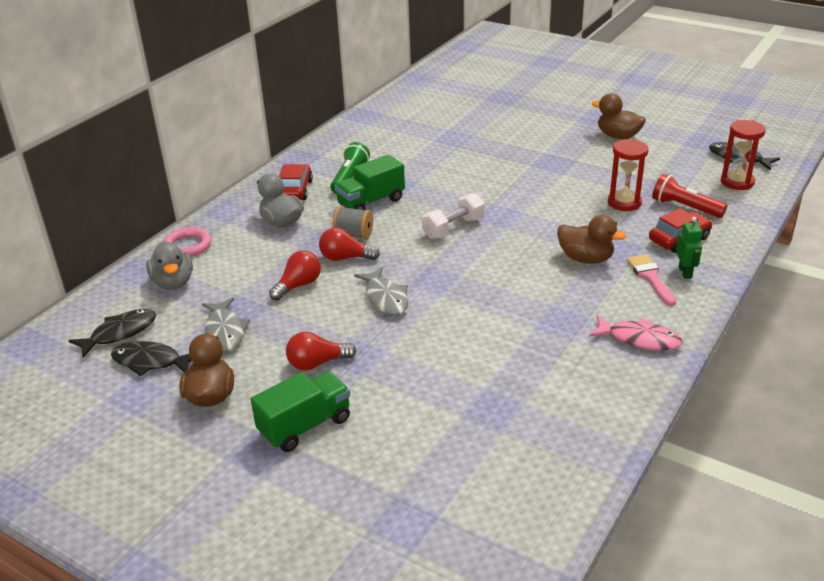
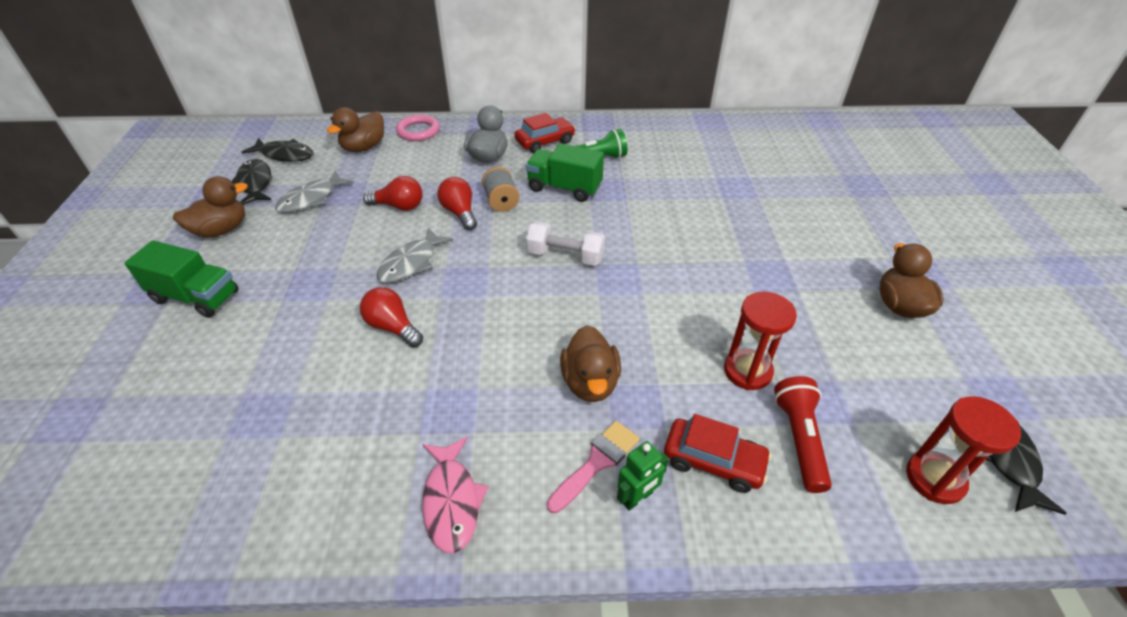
camera: 55 degrees right, 10 degrees up
(173, 282) = (364, 147): grey duck -> brown duck
(317, 363) = (288, 265): red light bulb -> red light bulb (393, 327)

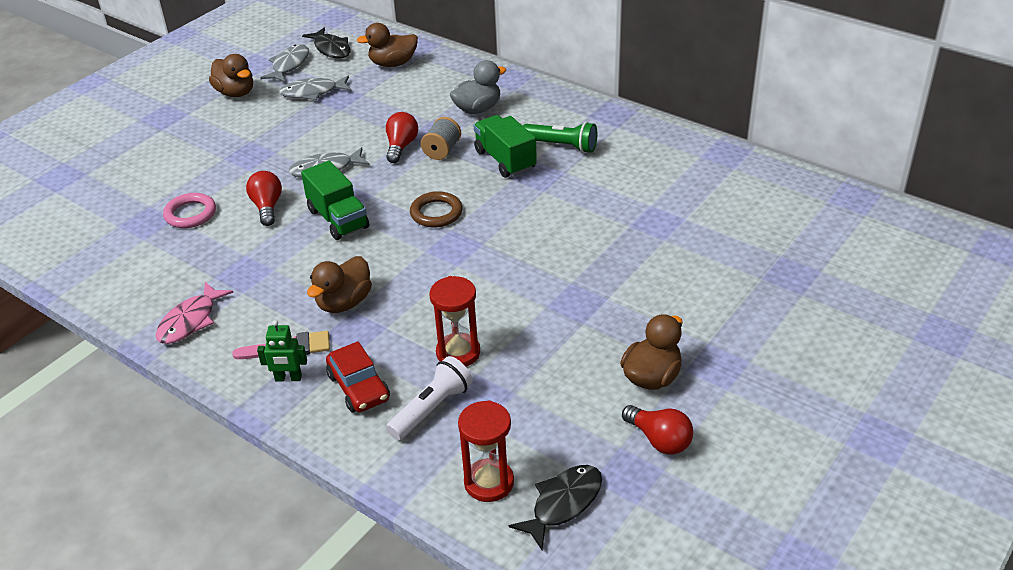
camera: 40 degrees right, 5 degrees down
(196, 297) = (179, 134): green truck -> green truck (338, 219)
(221, 230) = (236, 93): brown duck -> brown duck turned 45 degrees clockwise
(255, 183) = (289, 65): black fish -> grey fish
(399, 206) = (365, 123): red light bulb -> red light bulb (659, 440)
(418, 131) = (449, 65): pink ring -> pink ring (190, 214)
(545, 142) = (541, 113): red car -> none
(565, 256) = (436, 213): white dumbbell -> brown ring
(799, 439) = (431, 409): red flashlight -> white flashlight

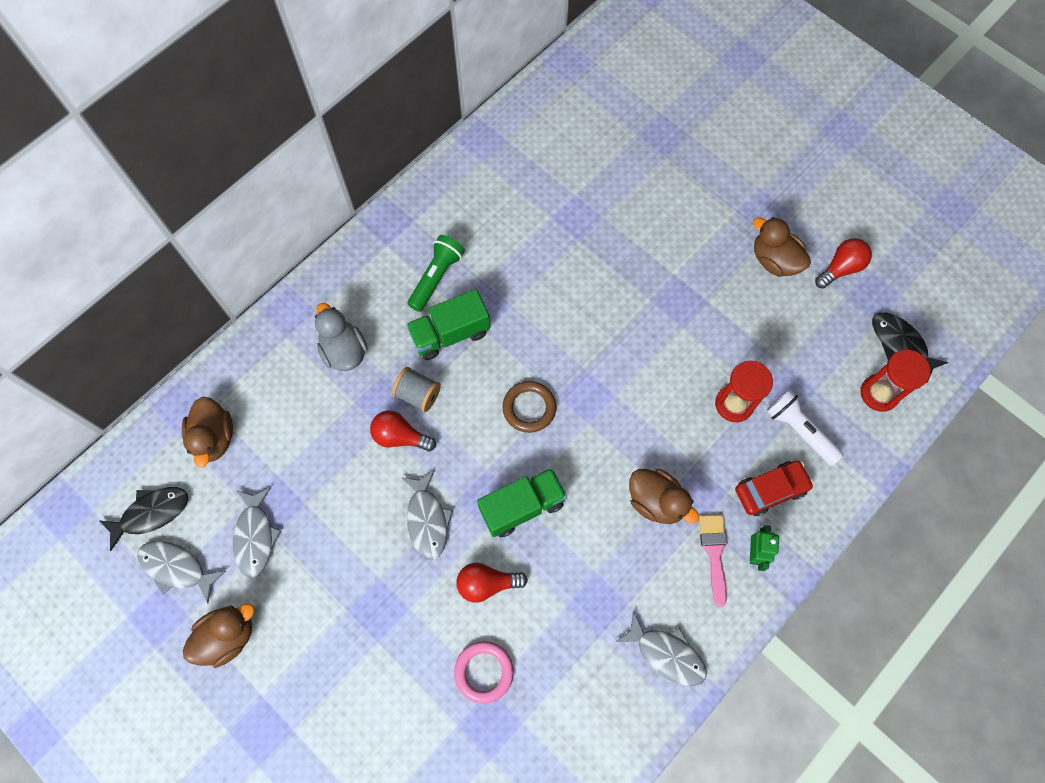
camera: 85 degrees left, 30 degrees up
(190, 321) = (666, 654): pink fish -> grey fish

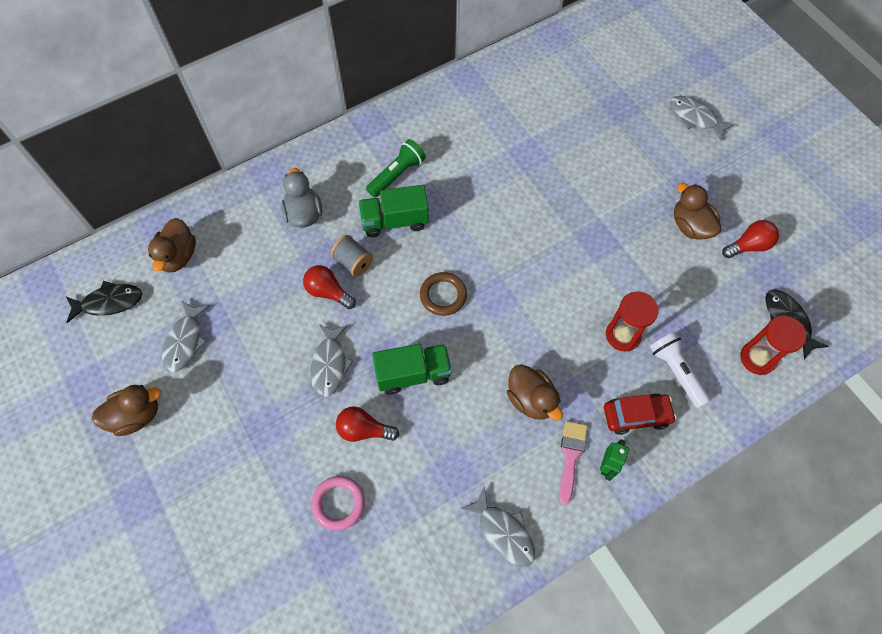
camera: 15 degrees right, 5 degrees down
(177, 568) = (114, 350): grey fish -> grey fish (695, 118)

